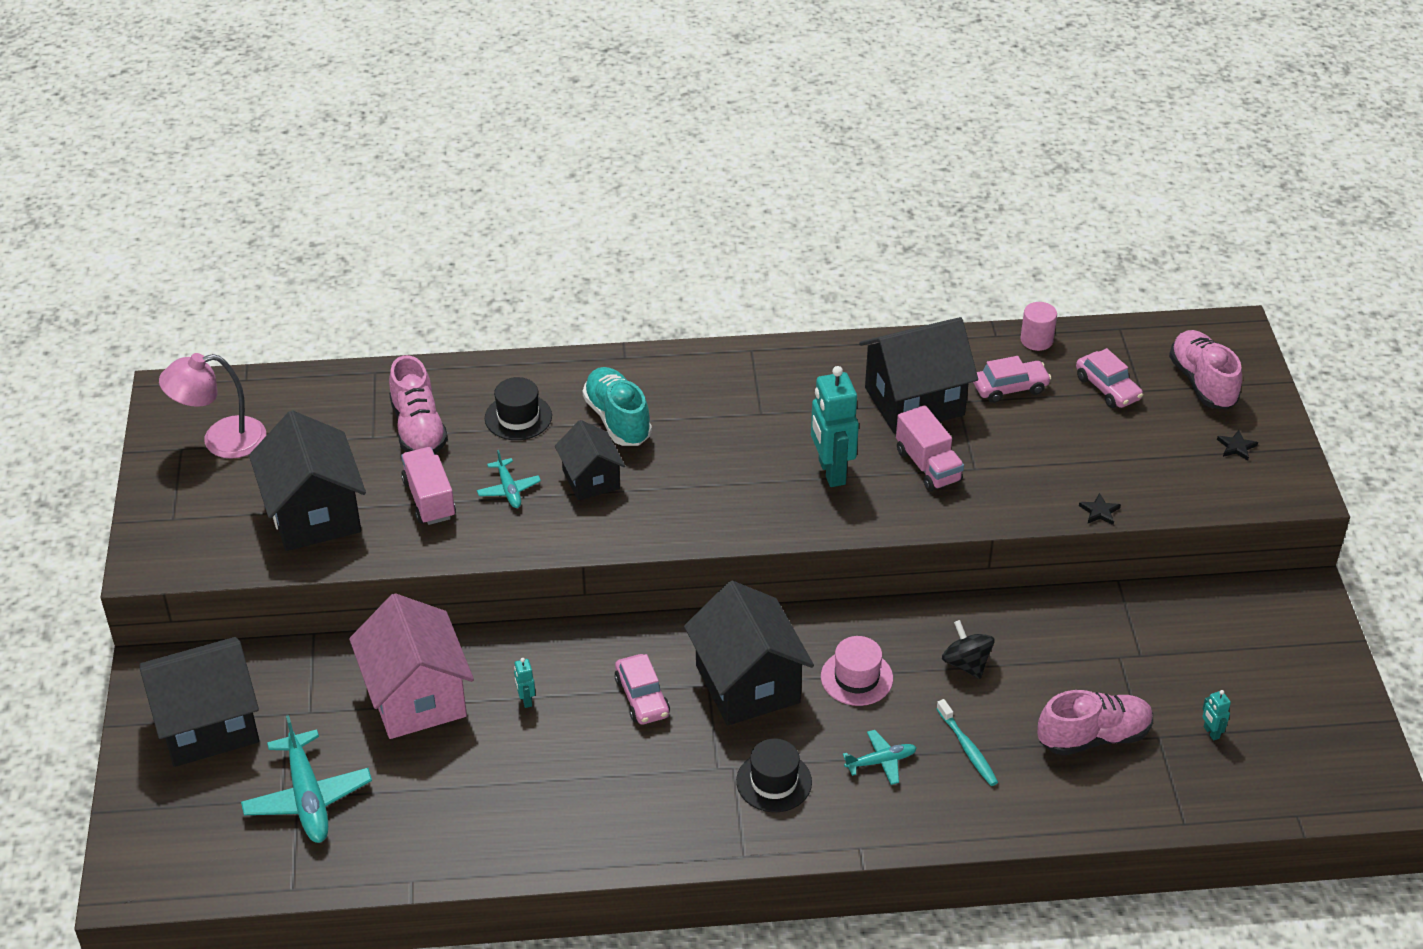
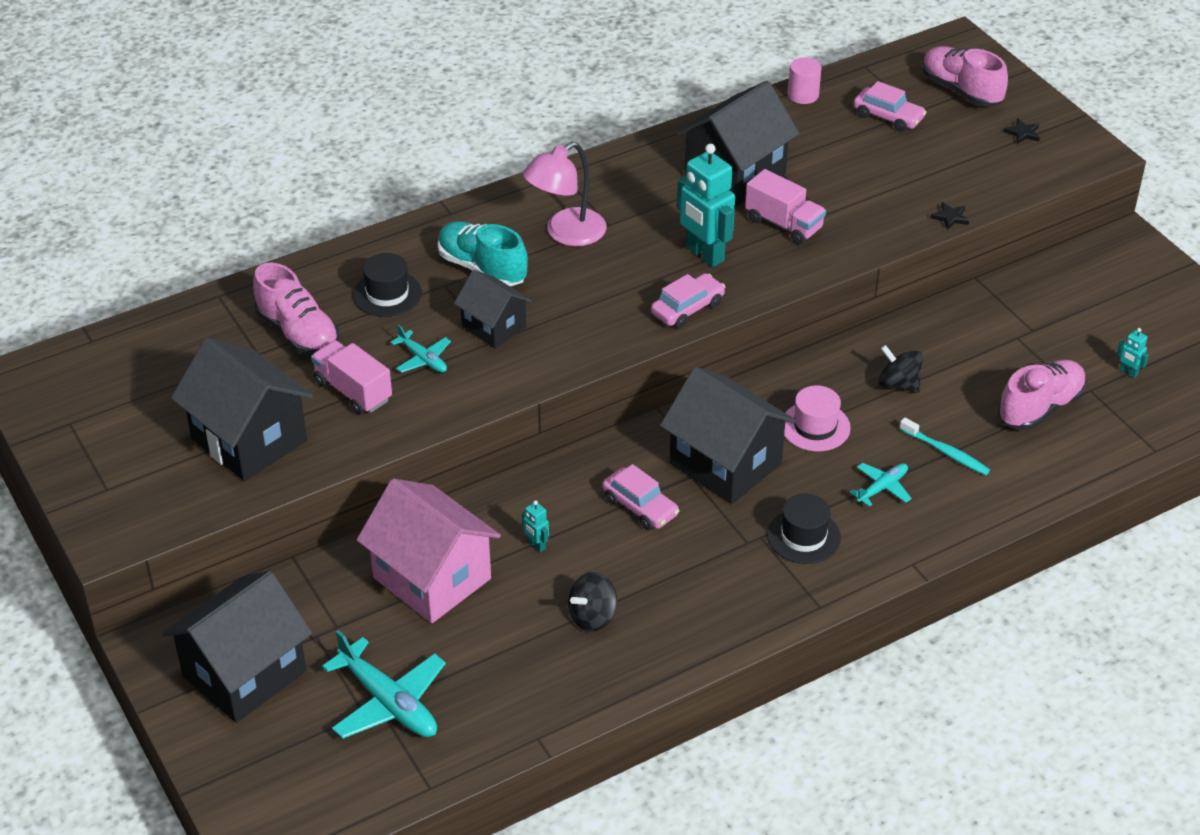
camera: 25 degrees left, 0 degrees up
(221, 440) = (106, 403): pink lamp -> pink lamp (566, 233)
(531, 786) = (592, 617): none -> black spinning top
(1010, 388) = (808, 140): pink car -> pink car (687, 308)

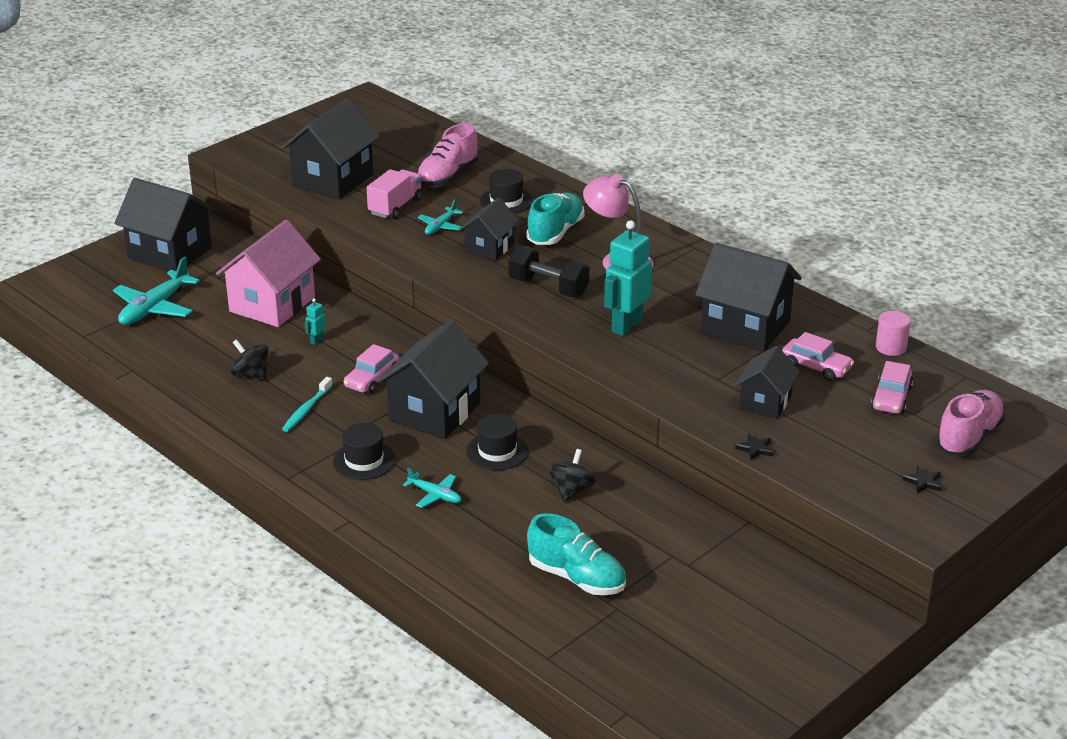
camera: 75 degrees right, 10 degrees down
(603, 296) = (548, 287): none -> black dumbbell
(687, 308) = (552, 327): pink car -> pink car (816, 367)
(783, 224) = (690, 359): pink truck -> none
(815, 426) = (497, 451): pink hat -> black hat
(874, 193) = (765, 402): none -> black house
(946, 452) = (493, 526): turquoise toothbrush -> turquoise toothbrush (306, 410)
(1040, 408) = (577, 578): pink shoe -> turquoise shoe
(1128, 372) = (655, 632): turquoise robot -> none

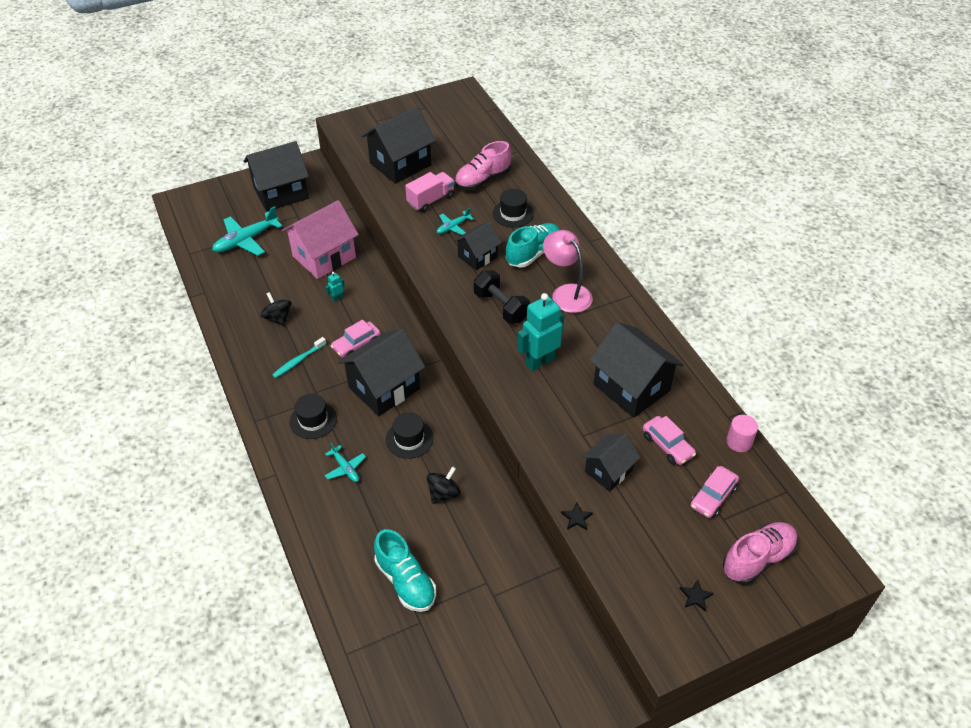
camera: 20 degrees right, 15 degrees up
(170, 253) = (280, 193): black house -> black house turned 75 degrees counterclockwise

